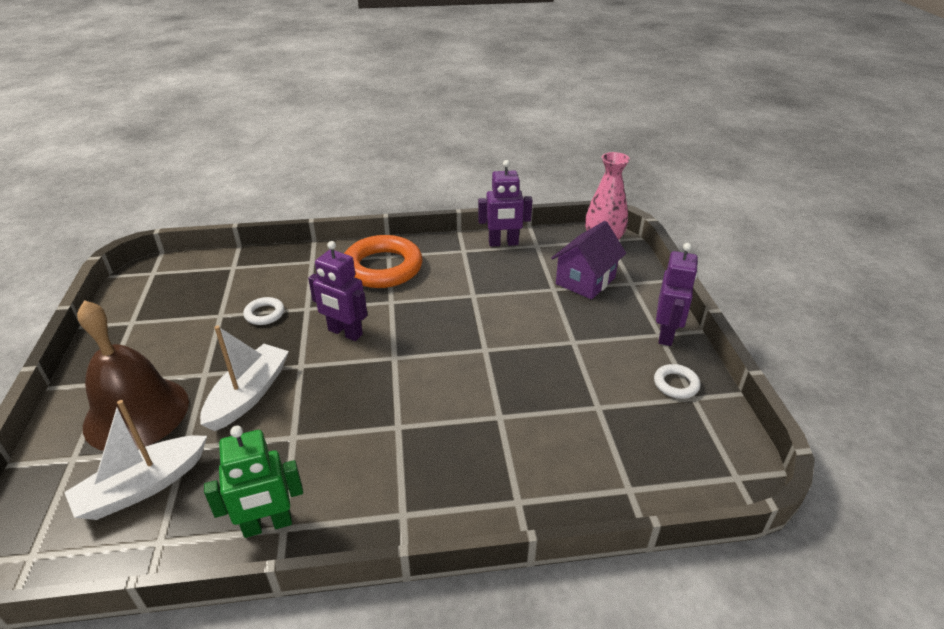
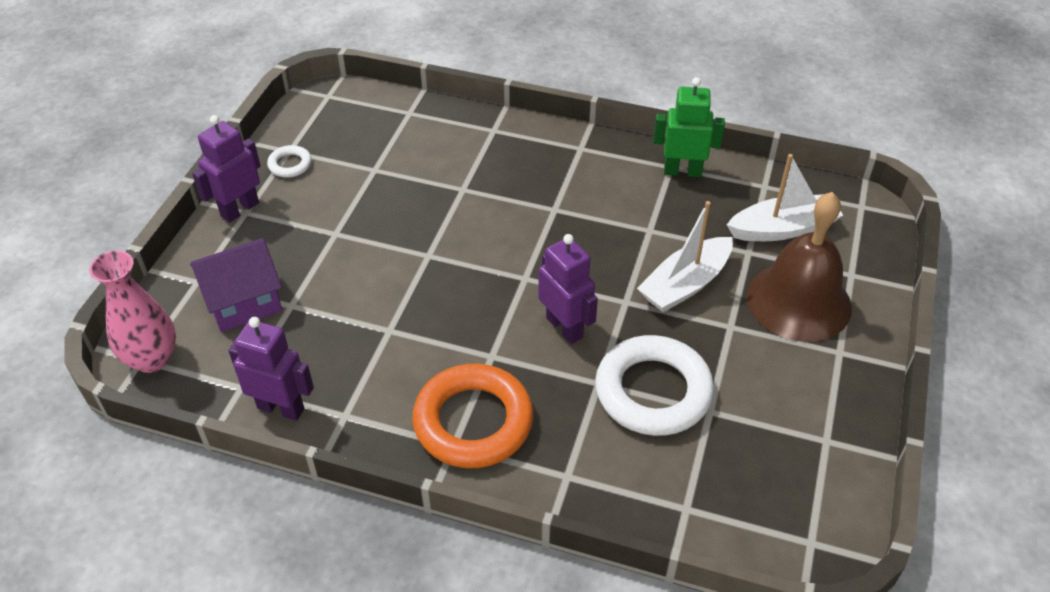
camera: 155 degrees left, 10 degrees up
(264, 314) = (653, 391): white ring -> white ring, size x2.21

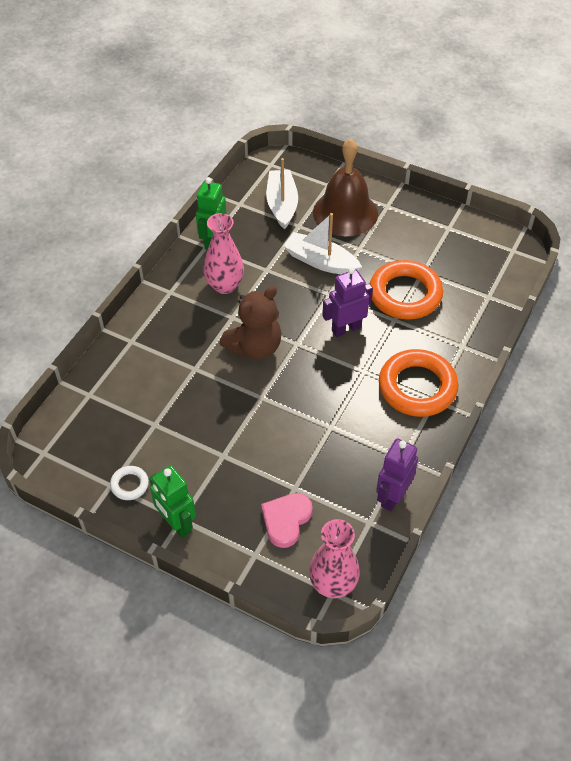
camera: 80 degrees left, 5 degrees up
(239, 209) = (176, 523): purple robot -> green robot
(244, 303) = (286, 520): purple house -> pink heart
(509, 237) = (255, 347): none -> brown teddy bear
(607, 194) = (224, 285): none -> pink vase
(653, 391) = (405, 294): white ring -> orange ring
(685, 284) = (320, 262): white boat -> white boat turned 150 degrees clockwise

